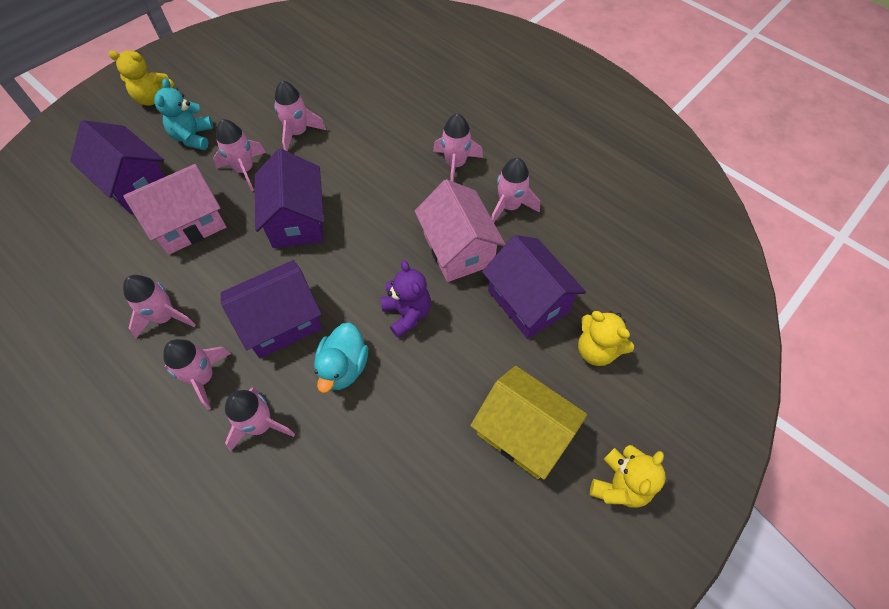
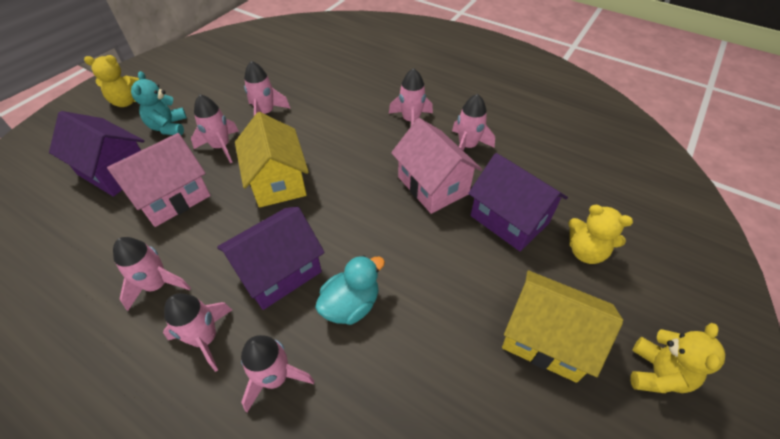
camera: 10 degrees left, 10 degrees down
(296, 220) = (277, 181): purple house -> yellow house
(343, 367) = (351, 305): turquoise duck -> turquoise duck turned 135 degrees counterclockwise
(407, 314) = (401, 246): purple teddy bear -> none

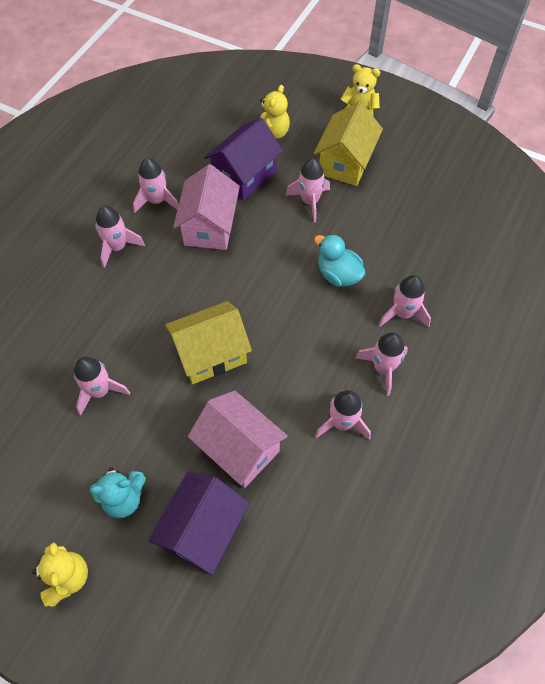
camera: 95 degrees left, 10 degrees up
(221, 147) = (160, 424): pink rocket -> pink rocket (310, 201)
(279, 272) = (315, 330): purple house -> none
(432, 185) = (209, 226): pink house -> pink house turned 45 degrees counterclockwise

